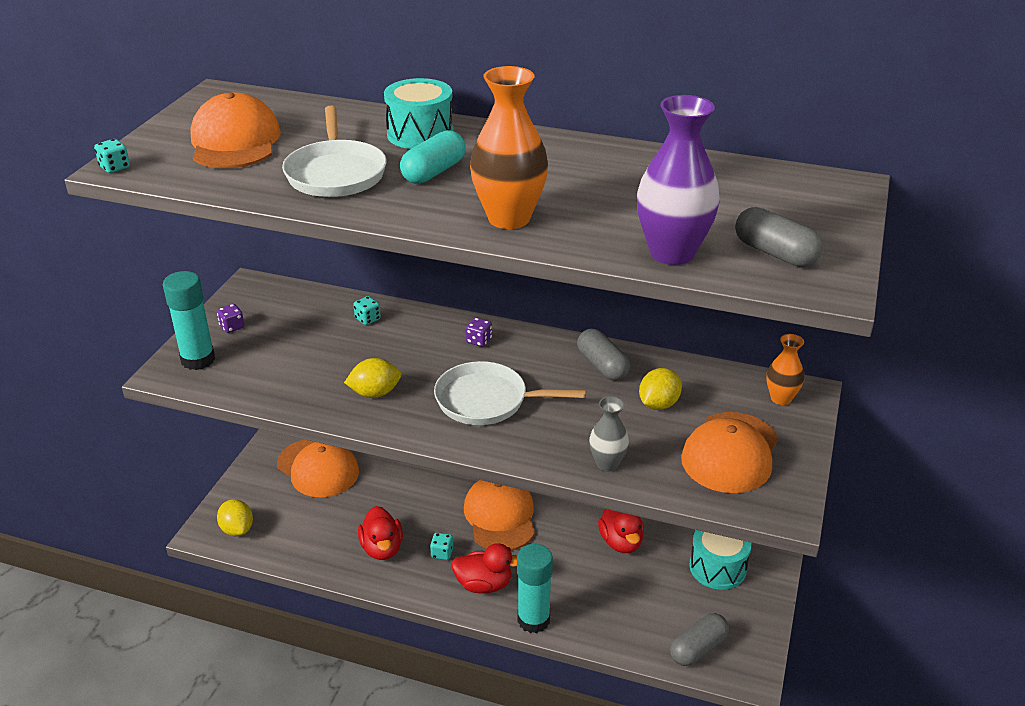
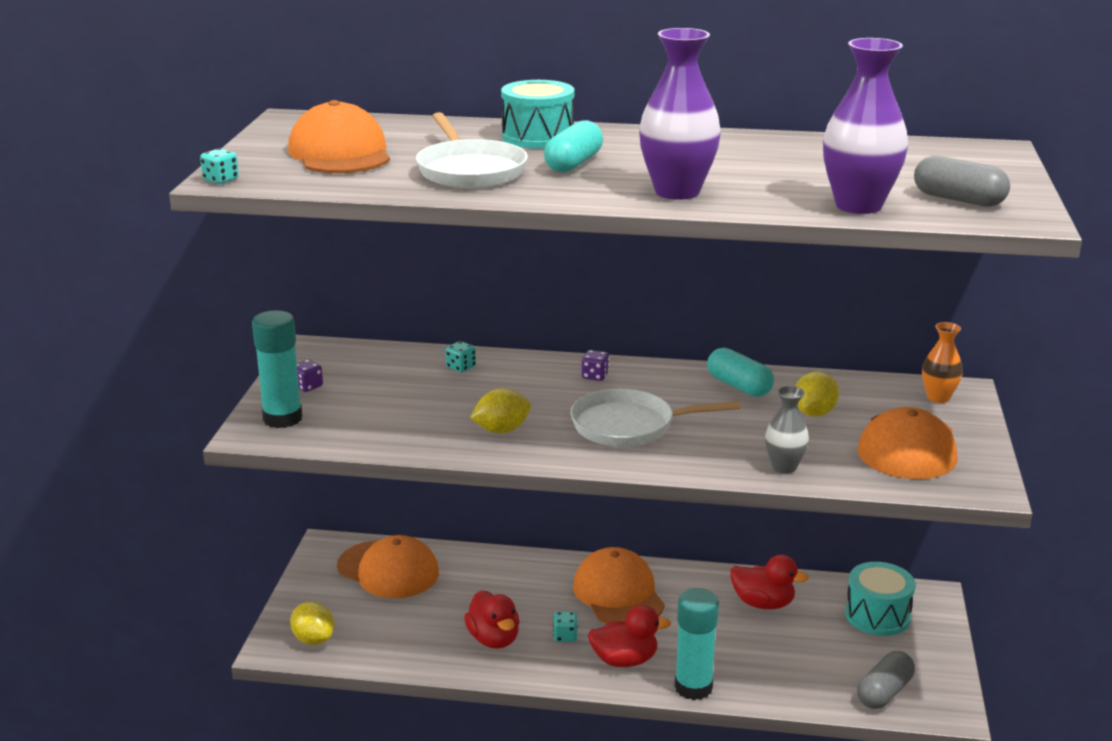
camera: 10 degrees left, 10 degrees down
(509, 218) = (677, 192): orange vase -> purple vase
(602, 366) = (739, 386): grey capsule -> turquoise capsule
(621, 542) = (763, 603): red duck -> red duck turned 45 degrees counterclockwise

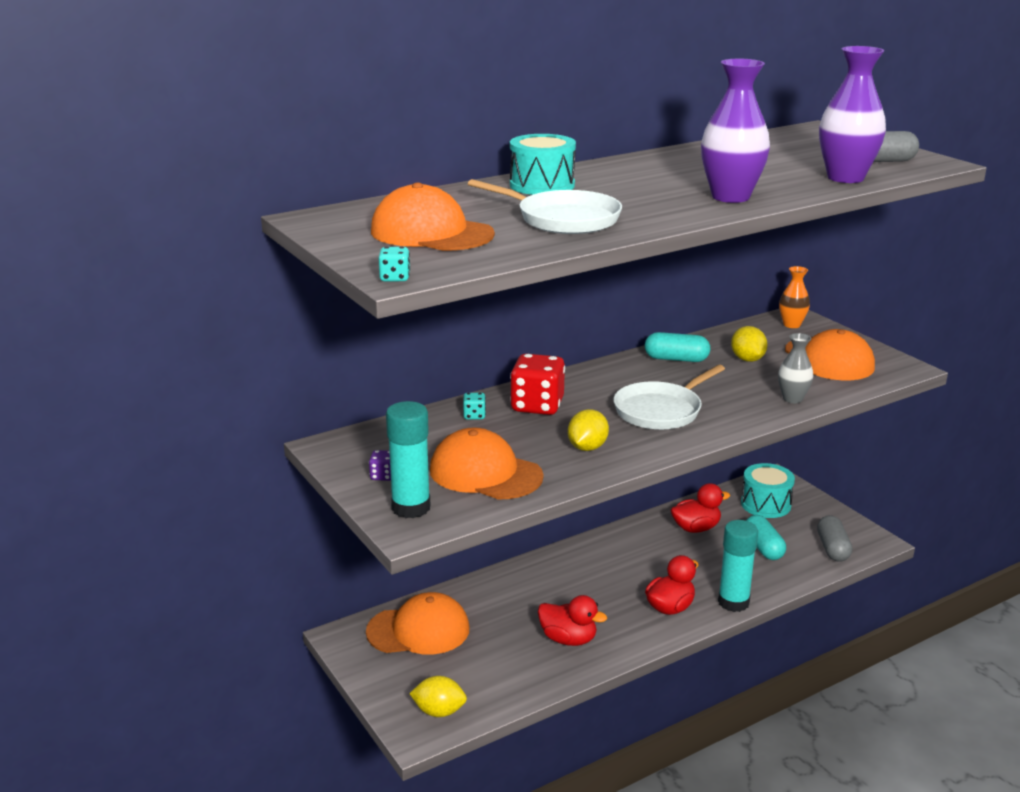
camera: 40 degrees left, 0 degrees up
(527, 379) = (537, 406): none -> red dice
(565, 636) = (611, 612): turquoise dice -> none
(573, 164) = (617, 196): turquoise capsule -> turquoise capsule (763, 547)
(595, 376) = (577, 386): purple dice -> none
(618, 594) = (603, 566): orange cap -> orange cap (485, 473)

